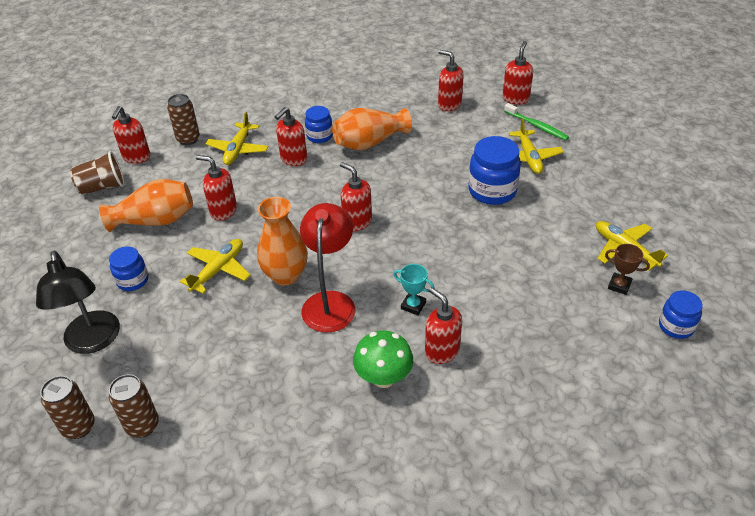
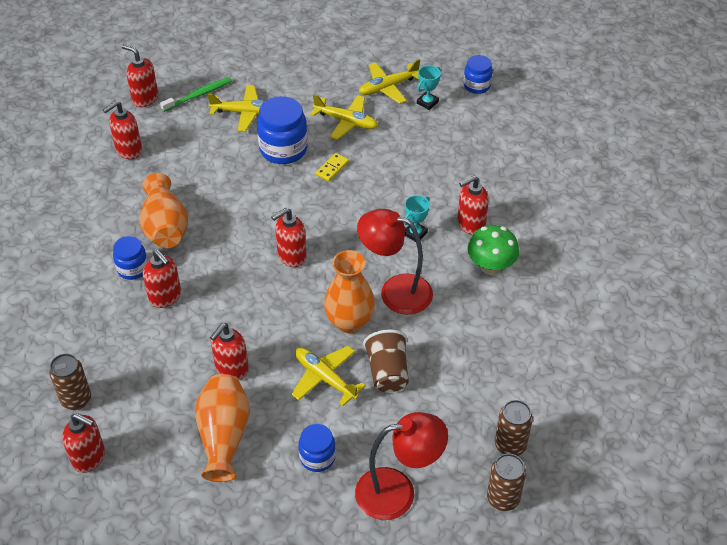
camera: 80 degrees left, 5 degrees up
(93, 342) = (398, 492): black lamp -> red lamp
(102, 187) = (136, 495): brown cup -> brown cup (387, 372)
(238, 150) = (123, 348): yellow plane -> yellow plane (346, 122)
(481, 228) = (332, 168): none -> yellow domino
(619, 285) = (427, 102): brown trophy -> turquoise trophy

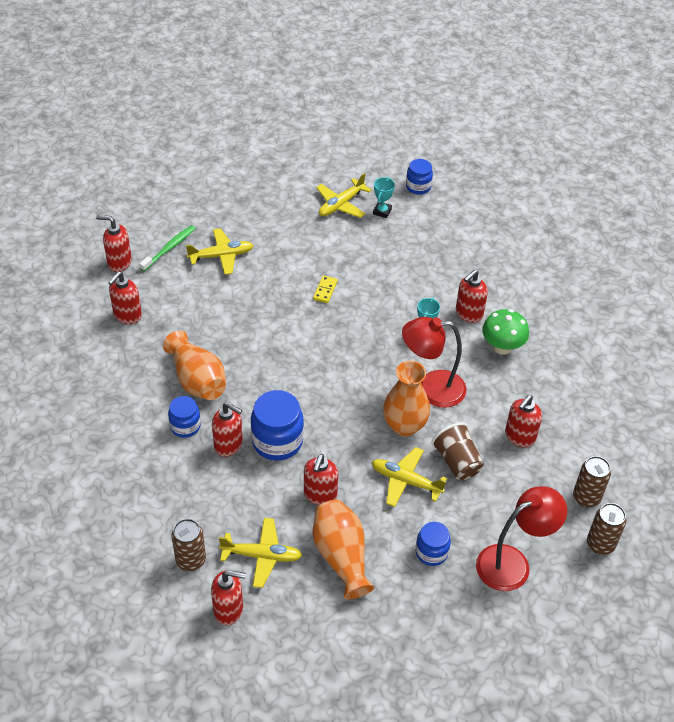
camera: 20 degrees left, 0 degrees up
(283, 149) = (273, 282): blue jar -> blue jar (277, 441)
(291, 256) = (326, 379): red soap dispenser -> red soap dispenser (519, 437)
(346, 122) = (318, 244): yellow plane -> yellow plane (262, 556)

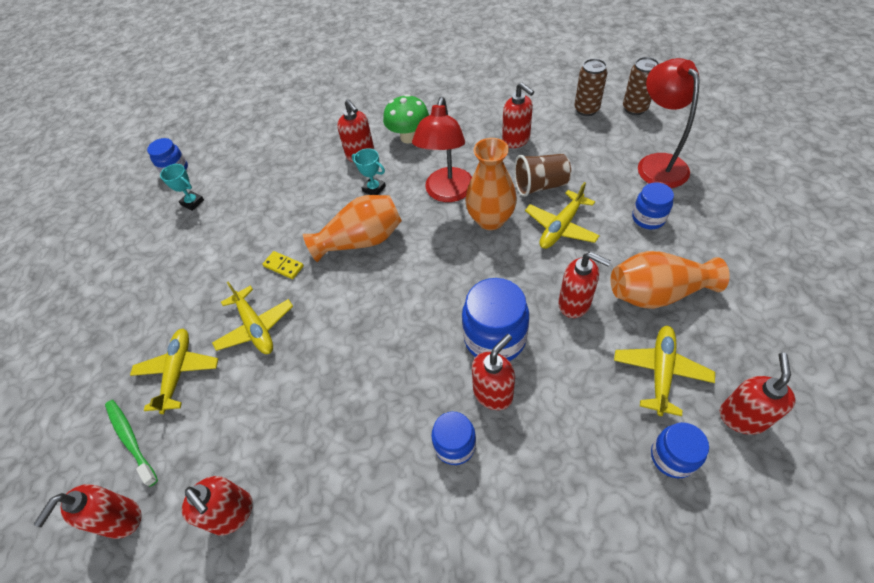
camera: 70 degrees left, 5 degrees up
(191, 560) = (672, 457): brown can -> blue jar
(197, 380) = (380, 422): orange vase -> orange vase (361, 241)
(341, 205) = (162, 237): yellow plane -> yellow plane (256, 327)

